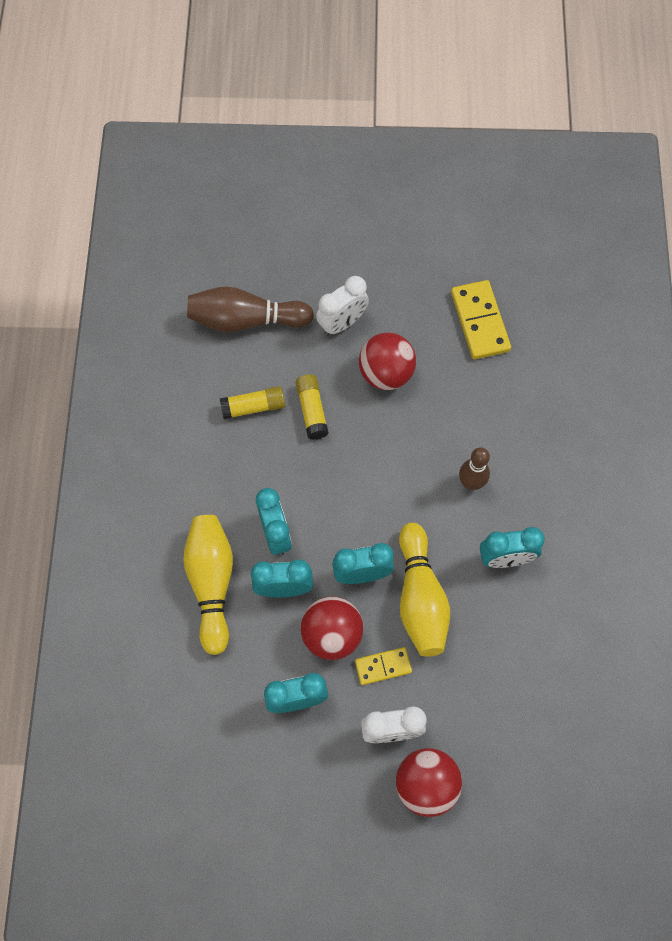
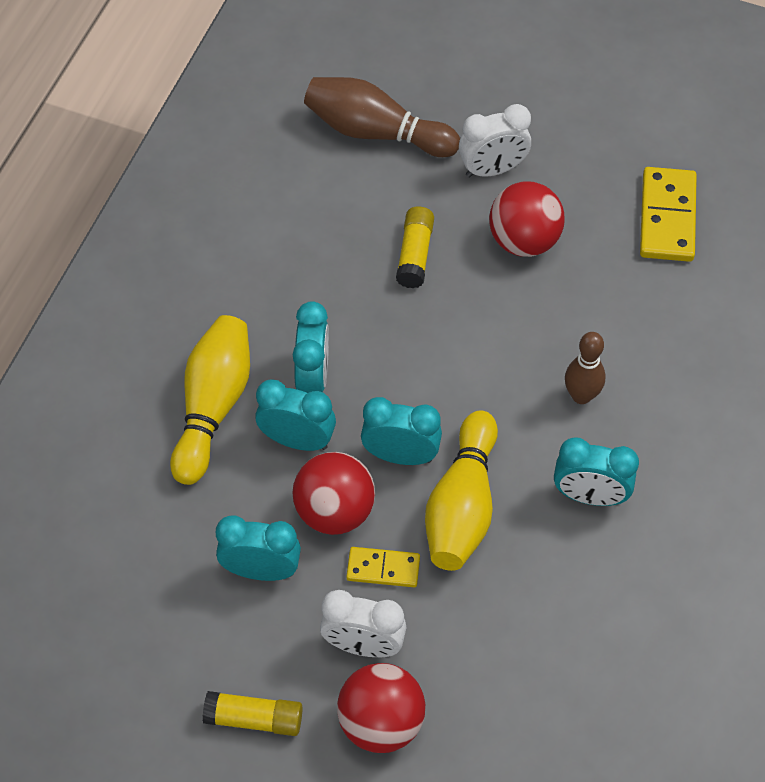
camera: 20 degrees right, 10 degrees down
(253, 407) = (345, 229): yellow glue stick -> yellow glue stick (254, 719)

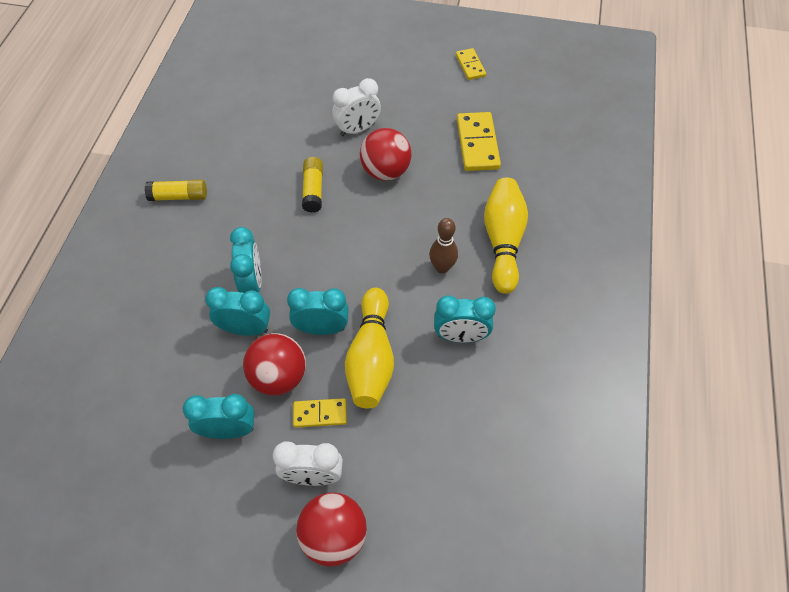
camera: 10 degrees left, 0 degrees up
(213, 407) = (182, 314): yellow bowling pin -> yellow bowling pin (503, 241)
(254, 719) = (235, 551): yellow glue stick -> yellow glue stick (179, 196)
(376, 132) = (277, 116): brown bowling pin -> none
(680, 89) = (470, 65): none -> yellow domino

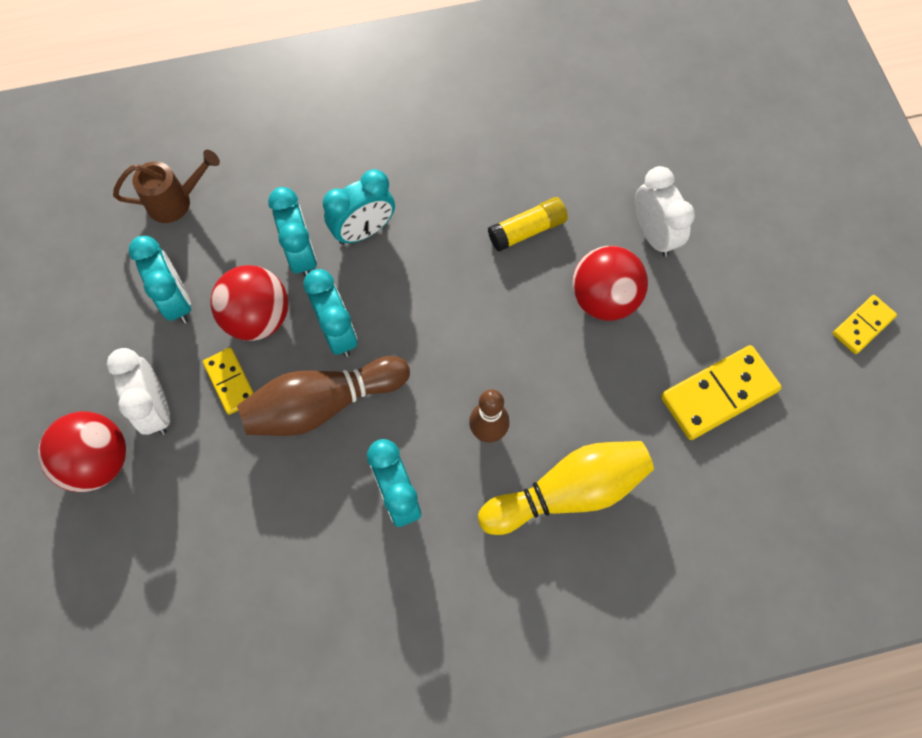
camera: 65 degrees right, 10 degrees up
(140, 401) = (176, 202): none -> brown watering can
(179, 196) = (441, 98): yellow glue stick -> none
(357, 129) = (653, 235): white clock -> white clock turned 150 degrees counterclockwise
(371, 358) = (322, 404): yellow bowling pin -> brown bowling pin

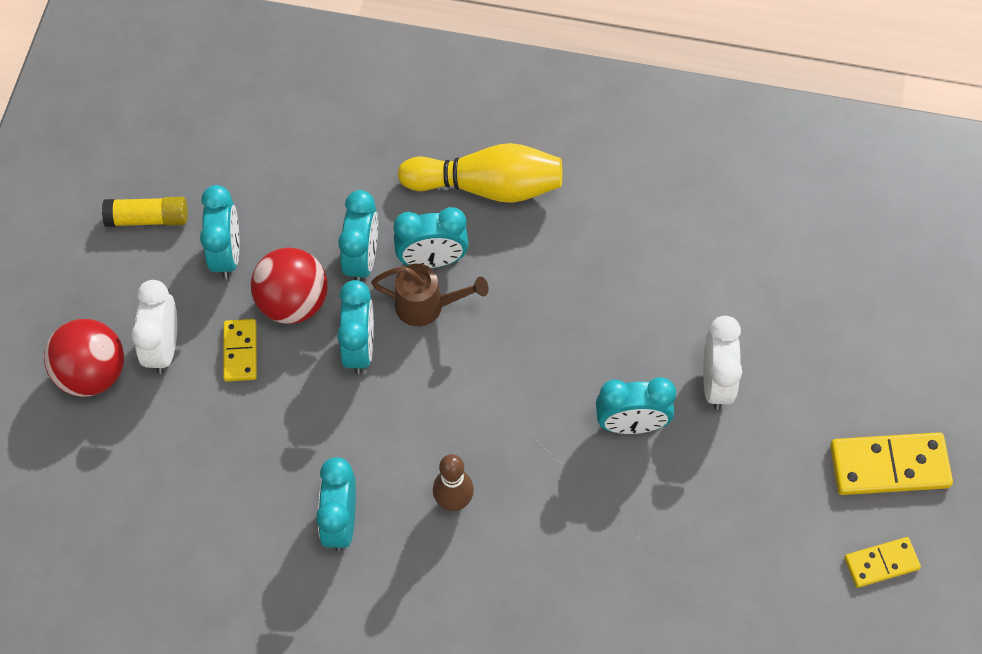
camera: 25 degrees right, 5 degrees down
(176, 202) = (270, 158): brown watering can -> brown watering can (427, 306)
(322, 404) = (313, 408): brown bowling pin -> none
(527, 230) = (591, 325): yellow glue stick -> yellow glue stick (148, 218)
(568, 492) = (499, 591): yellow bowling pin -> yellow bowling pin (487, 186)
(603, 299) = (631, 424): red ball -> turquoise clock
(718, 394) = (695, 564): yellow domino -> yellow domino (889, 466)

